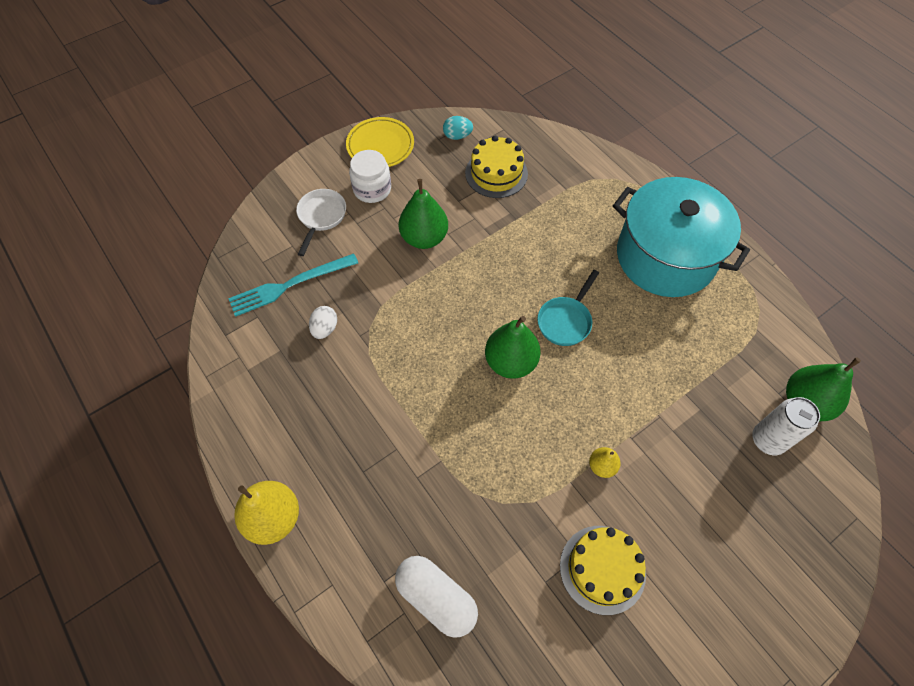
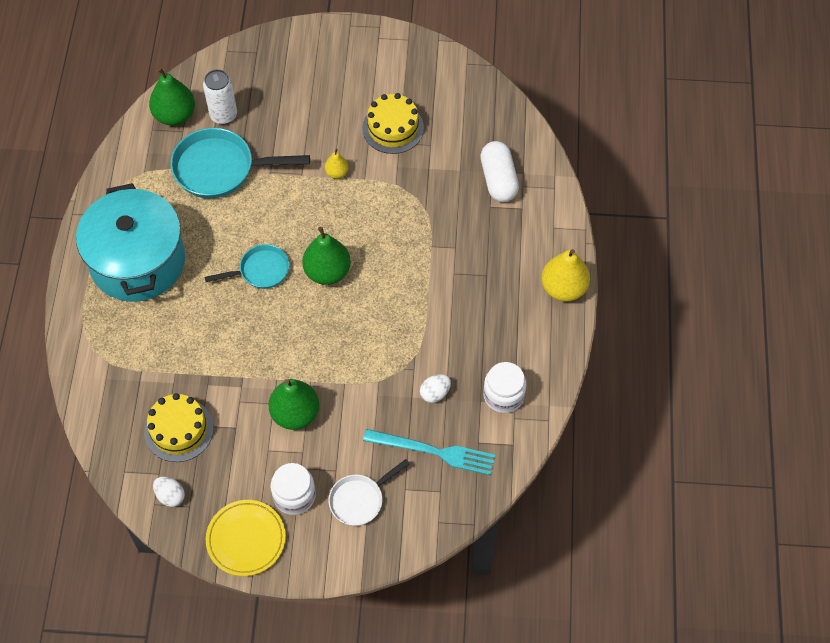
camera: 140 degrees left, 0 degrees up
(262, 369) = (503, 395): none -> white jar
(457, 136) = (170, 496): turquoise egg -> white egg
(703, 383) = (220, 169): none -> turquoise pan

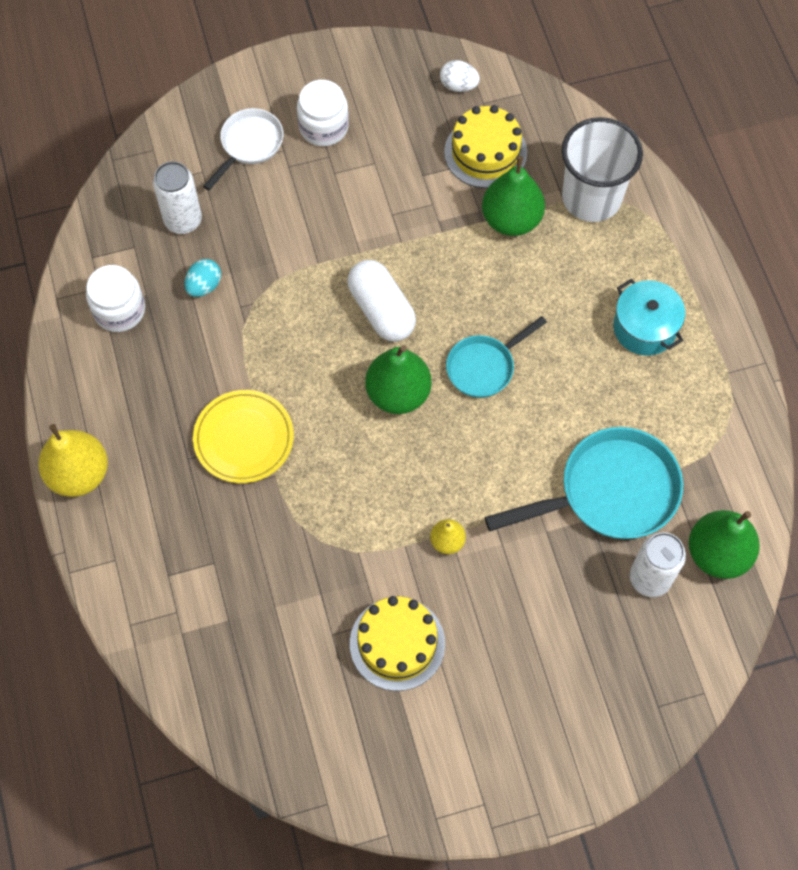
camera: 160 degrees right, 5 degrees up
(120, 366) = (591, 198): none -> white cup
(138, 261) = (644, 328): turquoise pot -> turquoise pot, size x0.50
(246, 539) = (356, 70): yellow plate -> yellow plate (244, 439)
(295, 414) = (361, 210): green pear -> green pear (511, 220)
(434, 451) = (183, 220): turquoise fork -> white can
(435, 393) = (204, 286): white egg -> turquoise egg
(498, 180) = (214, 610): white capsule -> white capsule (381, 310)

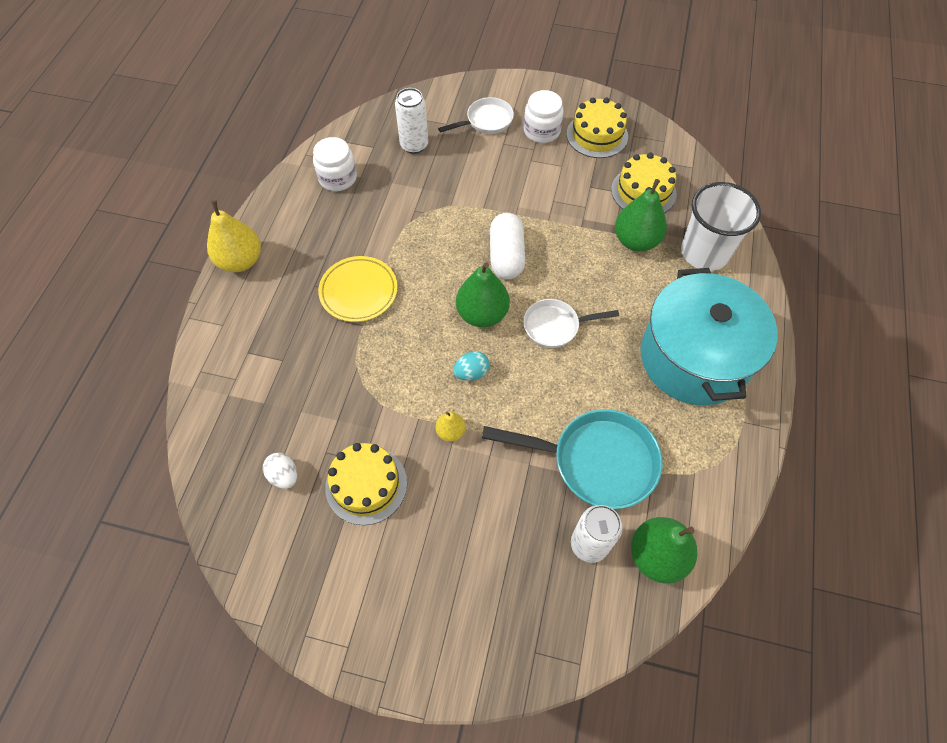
camera: 30 degrees right, 5 degrees down
(204, 286) = (400, 188): turquoise egg -> turquoise egg (471, 373)
(391, 102) = (597, 135): none -> yellow cake
(458, 85) = (650, 144): white egg -> white egg (284, 476)
(484, 367) = (555, 326): turquoise pan -> white pan
(644, 328) = (694, 357): turquoise pot -> turquoise pot, size x2.02

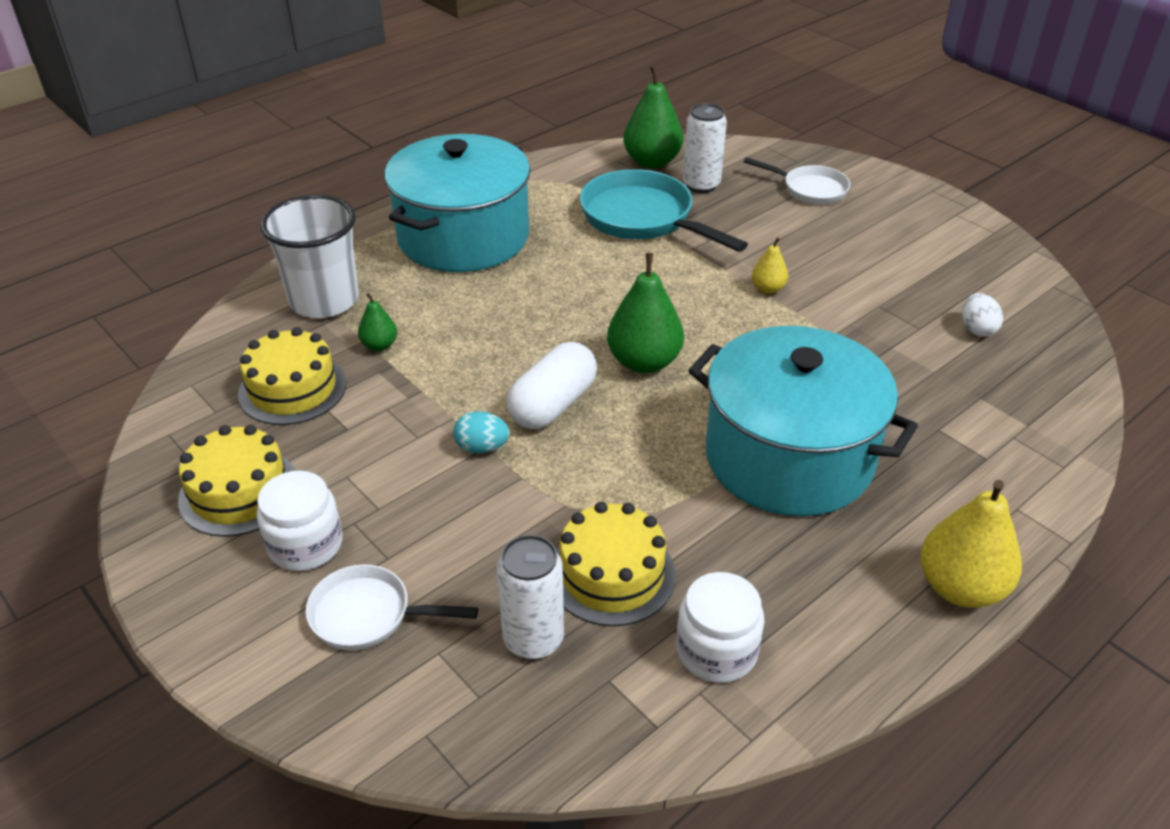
camera: 145 degrees left, 20 degrees down
(358, 291) = (788, 457): yellow plate -> turquoise pot
(366, 485) = (886, 289): yellow cake -> yellow cake (612, 574)
(471, 373) = (705, 320): turquoise egg -> turquoise egg (482, 447)
(555, 326) = (571, 316): white pan -> white pan (810, 189)
(636, 241) = (379, 345): green pear -> green pear, size x0.52

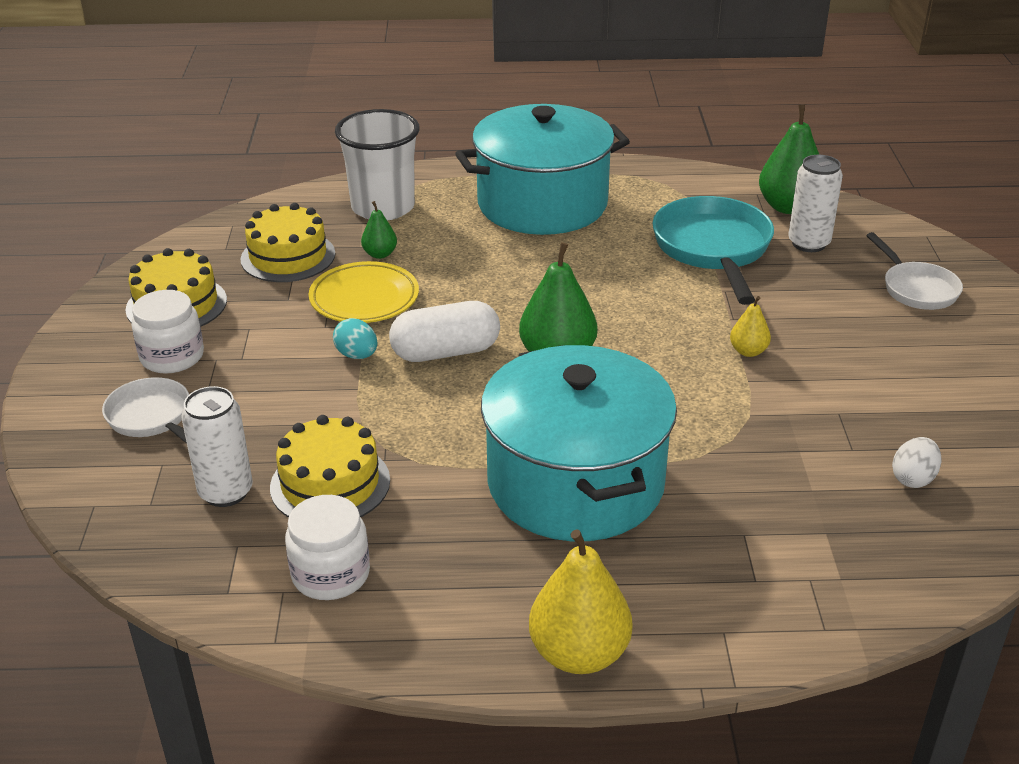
camera: 40 degrees right, 5 degrees down
(419, 393) = (364, 298): none -> yellow plate

